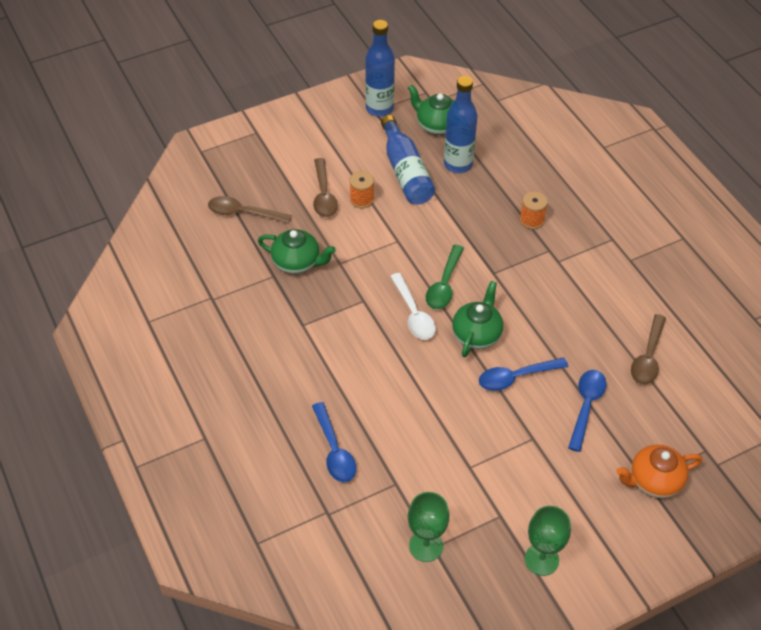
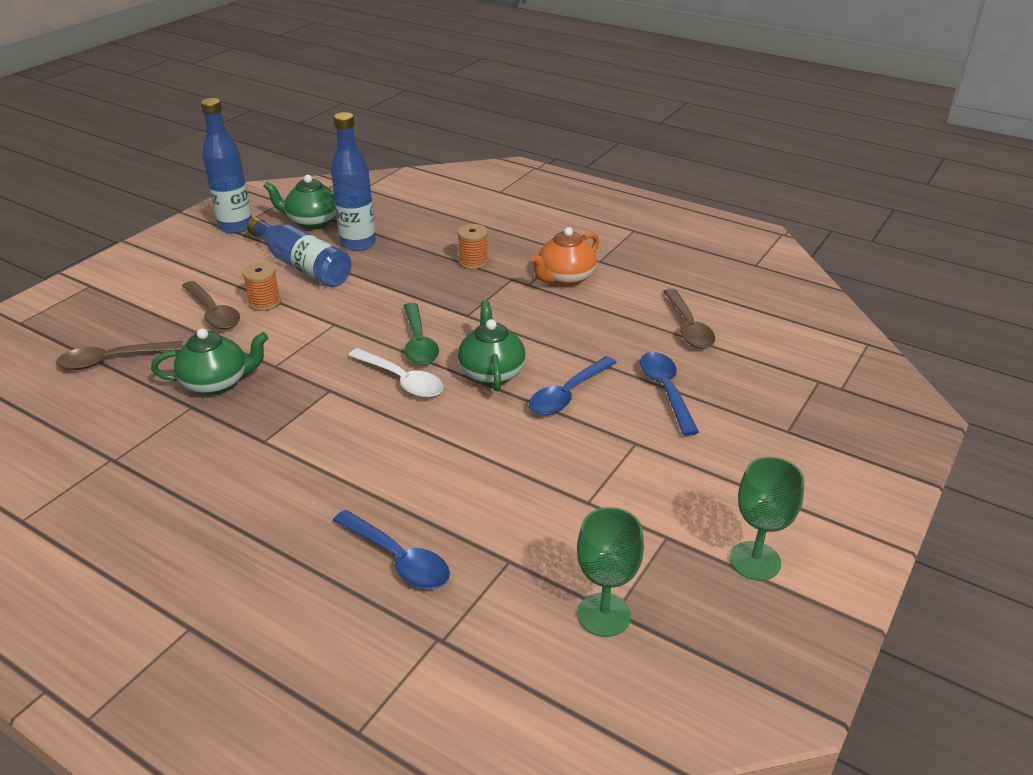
camera: 30 degrees left, 15 degrees down
(654, 481) = (797, 428): orange teapot -> orange teapot (565, 278)

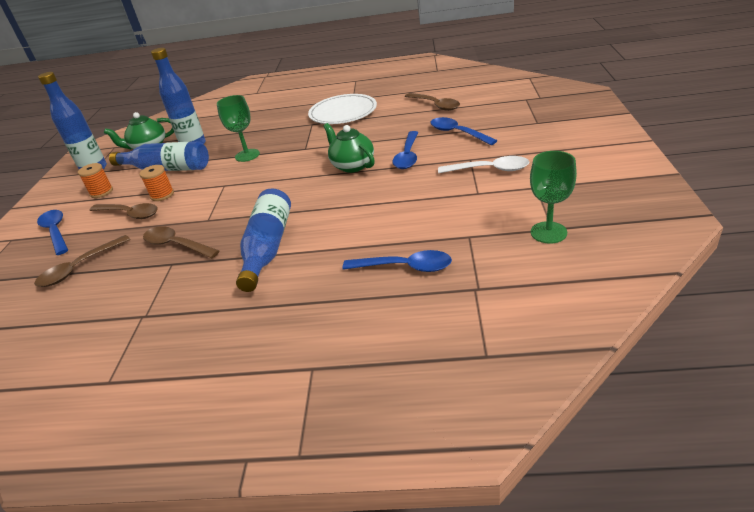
camera: 25 degrees left, 0 degrees up
(132, 298) = (56, 232): none -> blue spoon
(217, 383) = (176, 245): green teapot -> brown spoon
(294, 442) = (268, 248): none -> blue bottle
(402, 380) = (302, 191): white spoon -> white spoon (489, 169)
(419, 343) = (291, 171): green spoon -> none
(473, 262) = (279, 126): orange spool -> orange spool (101, 192)
(565, 278) = (343, 112): orange teapot -> white plate
(755, 561) = (590, 176): green goblet -> green goblet (247, 155)

